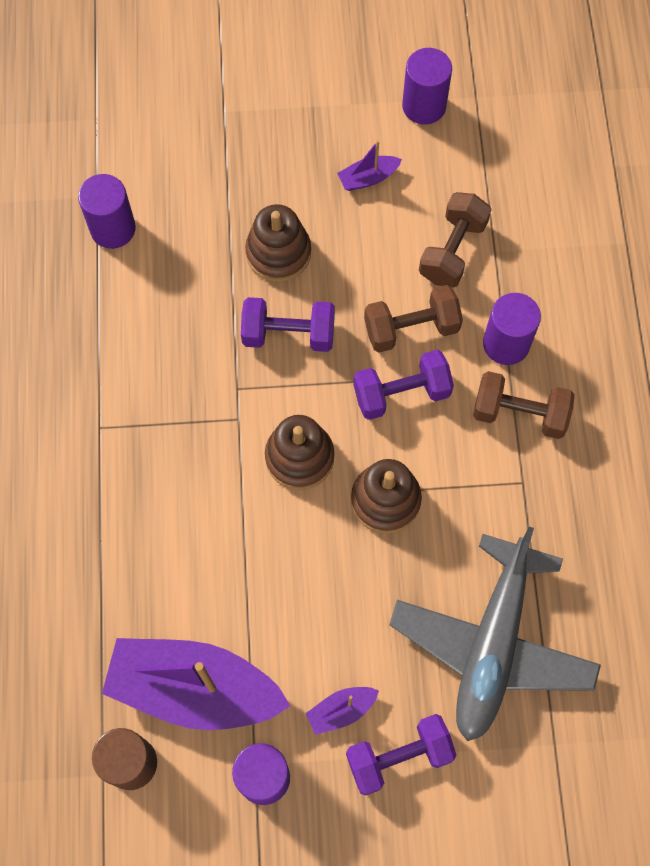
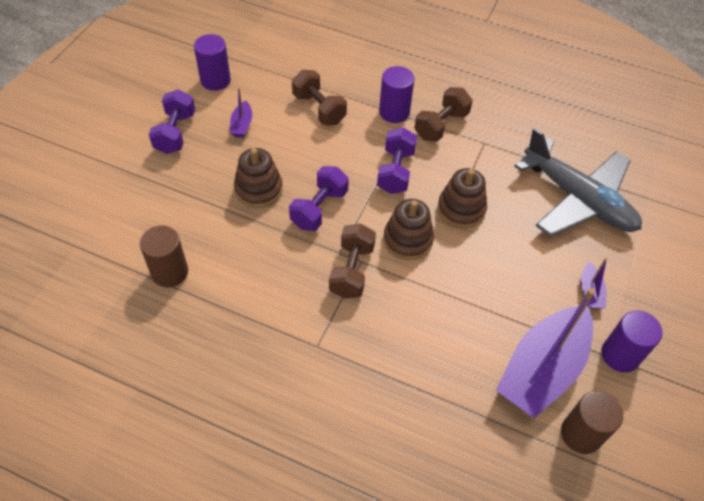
camera: 65 degrees left, 15 degrees down
(113, 229) = (170, 272): purple cylinder -> brown cylinder
(399, 757) = (631, 275): purple dumbbell -> purple dumbbell (175, 133)
(411, 328) = (356, 148): brown dumbbell -> brown dumbbell (352, 270)

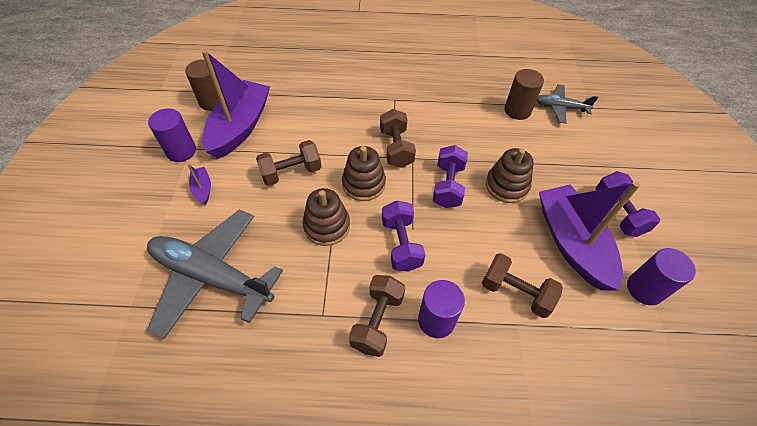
camera: 160 degrees right, 0 degrees up
(113, 258) = (560, 108): none -> grey plane
(242, 125) = (572, 243): purple boat -> purple boat, size x2.42
(485, 280) = (291, 172): none -> brown dumbbell

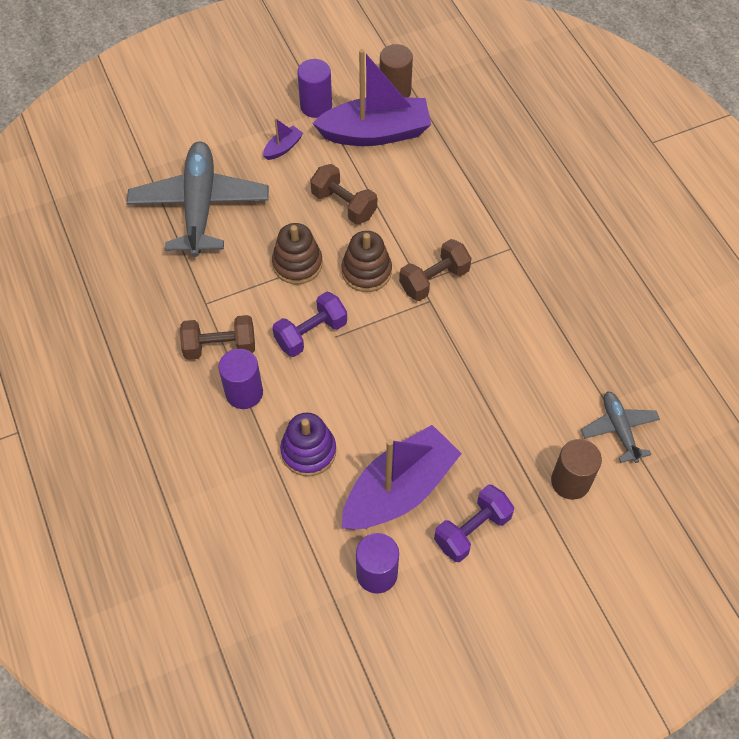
camera: 65 degrees right, 5 degrees up
(448, 186) = (409, 348): purple dumbbell -> none
(506, 186) = (444, 404): brown stacking toy -> none
(516, 292) = (308, 451): brown dumbbell -> purple stacking toy
(517, 110) = (579, 381): brown cylinder -> brown cylinder (570, 481)

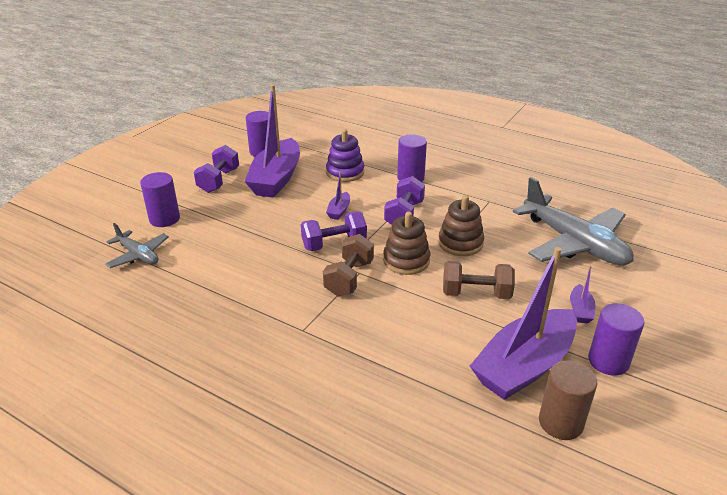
camera: 145 degrees right, 25 degrees down
(220, 347) = (451, 188): brown dumbbell -> none
(371, 381) = (339, 211): none -> purple boat
(415, 331) = (334, 244): none -> purple dumbbell
(570, 481) = (164, 219): brown cylinder -> purple cylinder

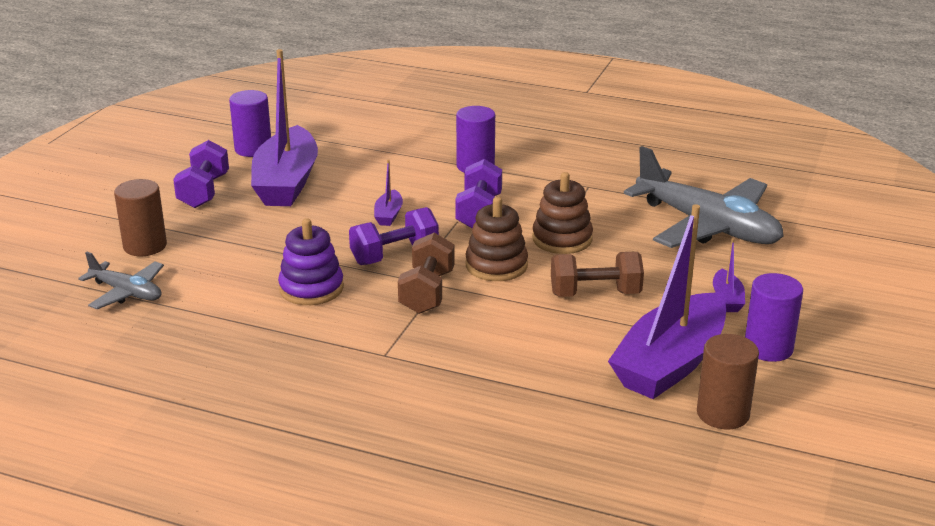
camera: 10 degrees left, 5 degrees down
(164, 219) = (145, 246): purple cylinder -> brown cylinder
(345, 172) = (382, 167): purple stacking toy -> purple stacking toy (311, 288)

